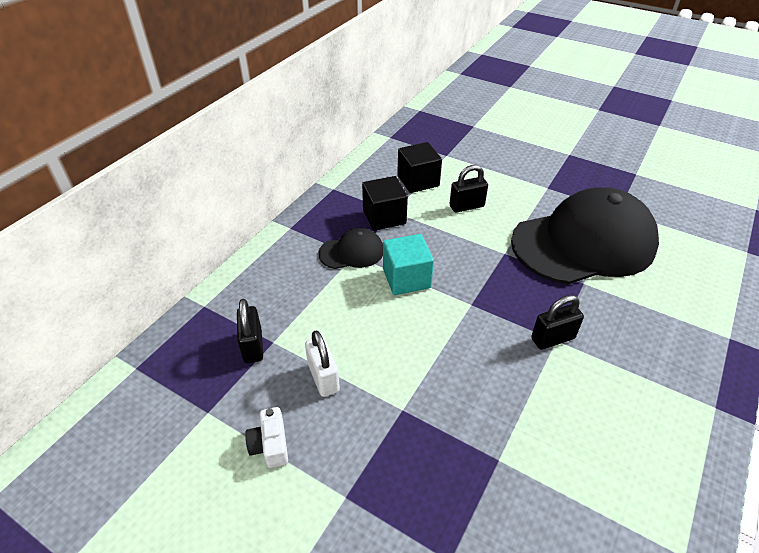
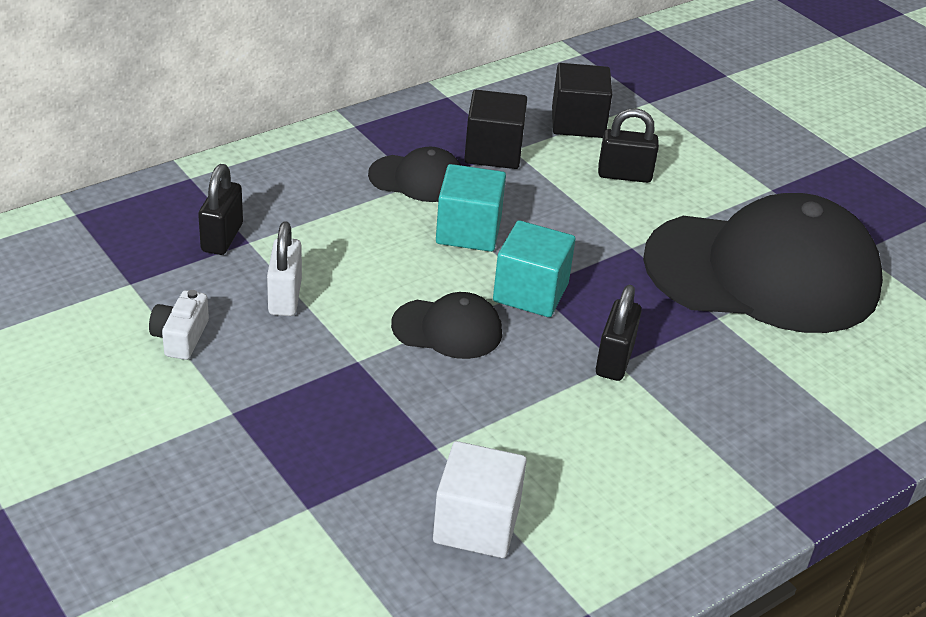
camera: 20 degrees right, 5 degrees down
(442, 358) = (447, 329): none -> black cap
(472, 308) = (530, 292): none -> turquoise cube
(552, 338) = (614, 360): black padlock -> black padlock turned 75 degrees counterclockwise
(566, 515) = (476, 524): none -> white cube

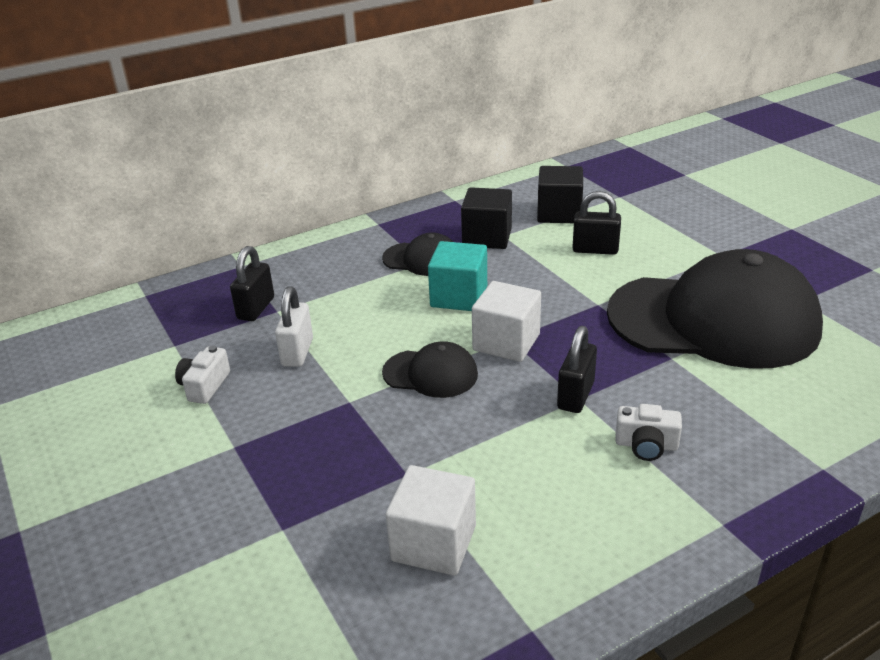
camera: 10 degrees right, 5 degrees down
(530, 292) = (506, 342): turquoise cube -> white cube
(694, 419) = (646, 445): none -> white camera

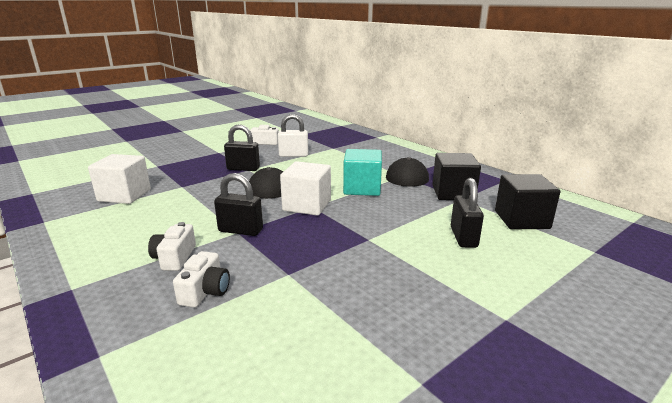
camera: 80 degrees right, 10 degrees down
(256, 308) = (334, 144): black padlock -> black padlock (243, 168)
(712, 412) = (205, 291): none -> white camera
(713, 320) = (355, 302): black cap -> none

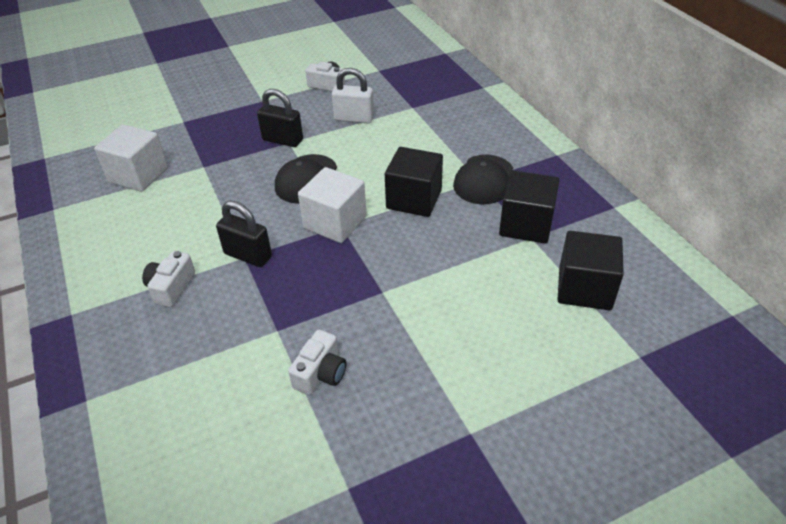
camera: 15 degrees right, 20 degrees up
(205, 291) = (190, 340): white camera -> white camera (321, 373)
(362, 188) = (414, 199): turquoise cube -> black cube
(463, 237) = (493, 307): black padlock -> none

